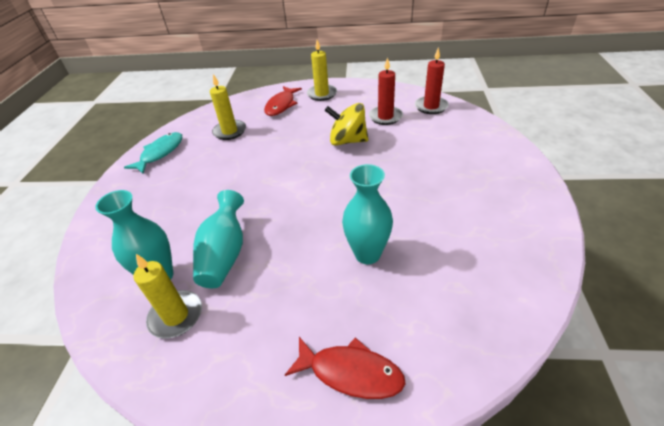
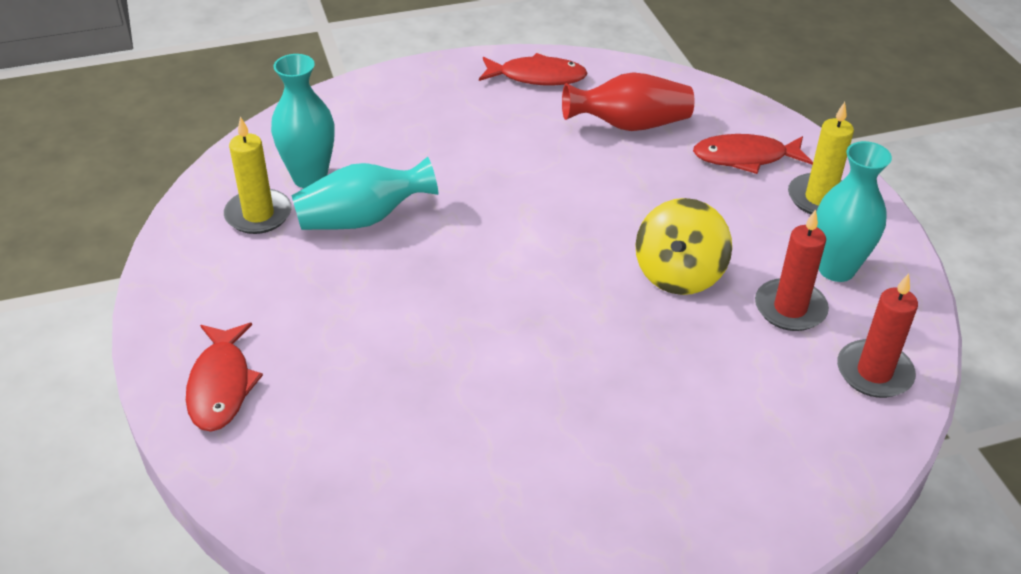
camera: 65 degrees right, 0 degrees up
(160, 153) = (537, 77): turquoise fish -> red fish
(230, 131) = (629, 125): yellow candle -> red vase
(347, 141) = (679, 274): yellow spinning top -> yellow spinning top turned 150 degrees counterclockwise
(367, 254) = (410, 361): turquoise vase -> turquoise vase (836, 269)

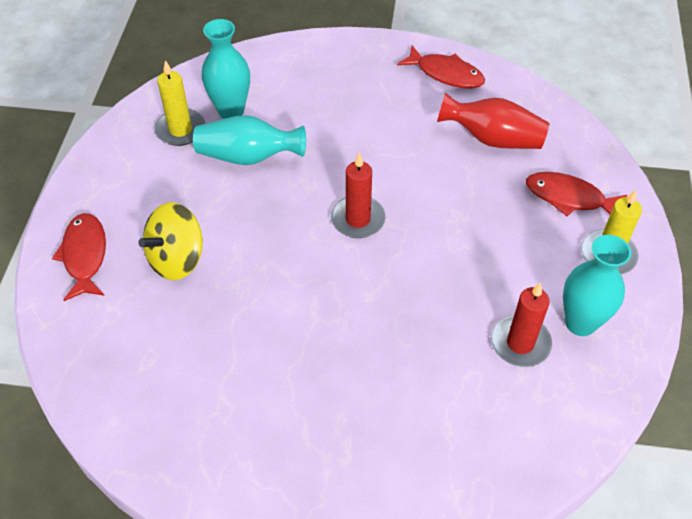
camera: 25 degrees right, 10 degrees up
(221, 386) = (84, 255): red fish -> red fish turned 150 degrees clockwise
(679, 274) = (451, 282): yellow spinning top -> yellow spinning top (177, 259)
(874, 372) = (552, 423): red candle -> red candle (358, 219)

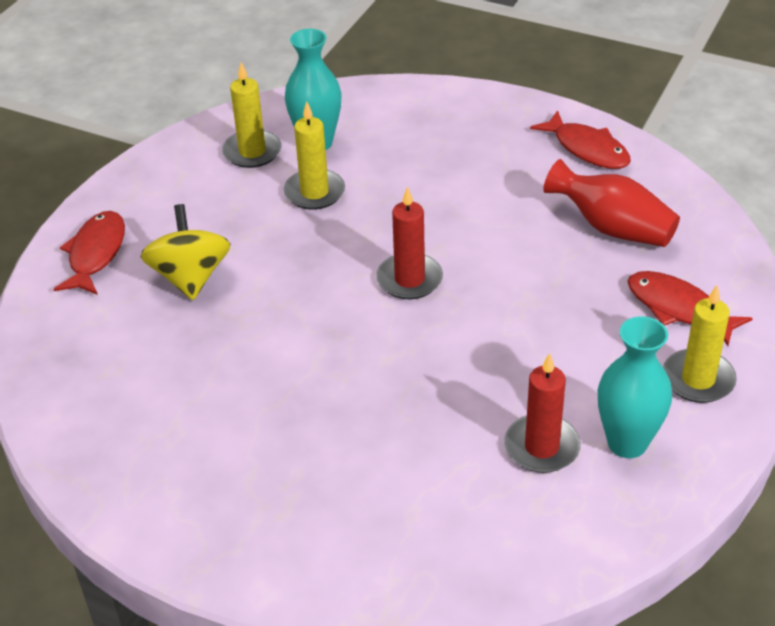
camera: 20 degrees right, 10 degrees down
(177, 259) = (190, 277): yellow spinning top -> yellow spinning top turned 105 degrees clockwise
(248, 157) = (314, 192): turquoise vase -> yellow candle

